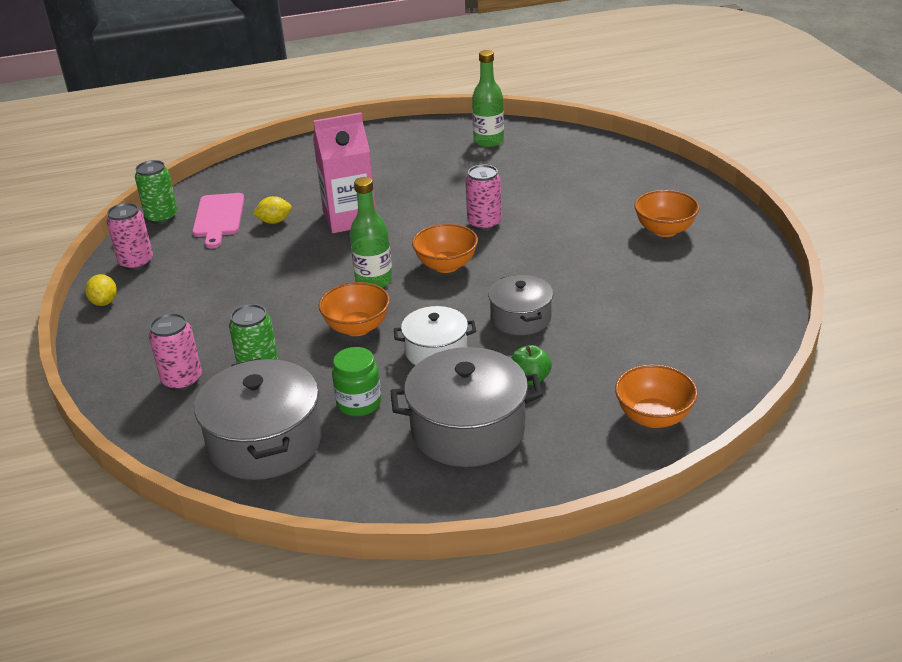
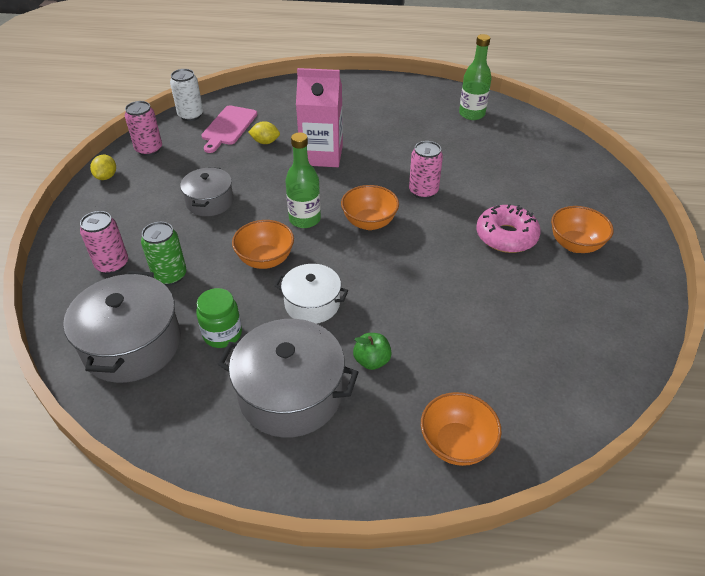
camera: 20 degrees right, 10 degrees up
(162, 217) = (190, 115): green can -> white can
(520, 318) = (399, 295): grey pot -> grey pot (210, 202)
(594, 241) = (506, 236): none -> pink donut

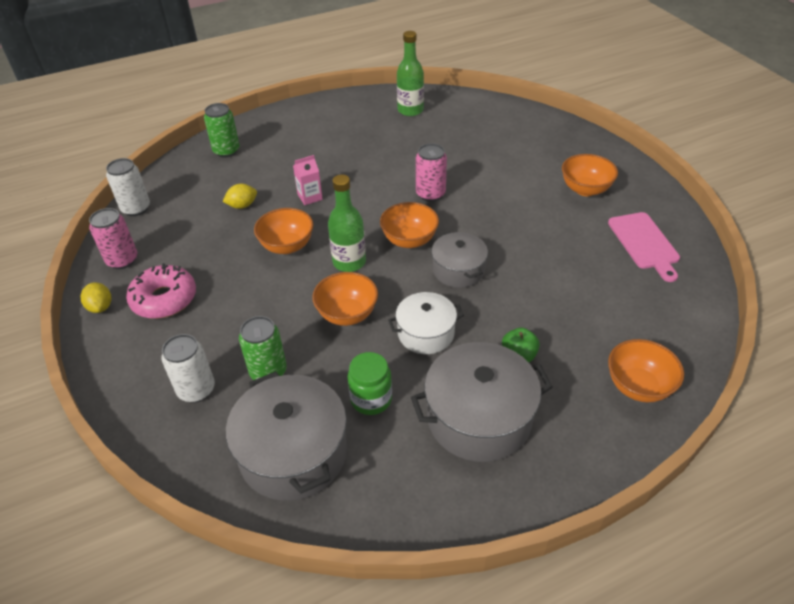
camera: 30 degrees left, 0 degrees up
(112, 264) = (196, 390): pink can -> white can
(210, 202) = (240, 285): grey pot -> grey pot (458, 270)
(228, 127) = (189, 205): pink cutting board -> pink cutting board (644, 243)
(269, 186) = (287, 246): none -> orange bowl
(292, 96) = (226, 151): none -> green can
(321, 155) = (310, 197): pink carton -> pink carton, size x0.48
(506, 236) = (529, 204): pink donut -> pink donut (164, 299)

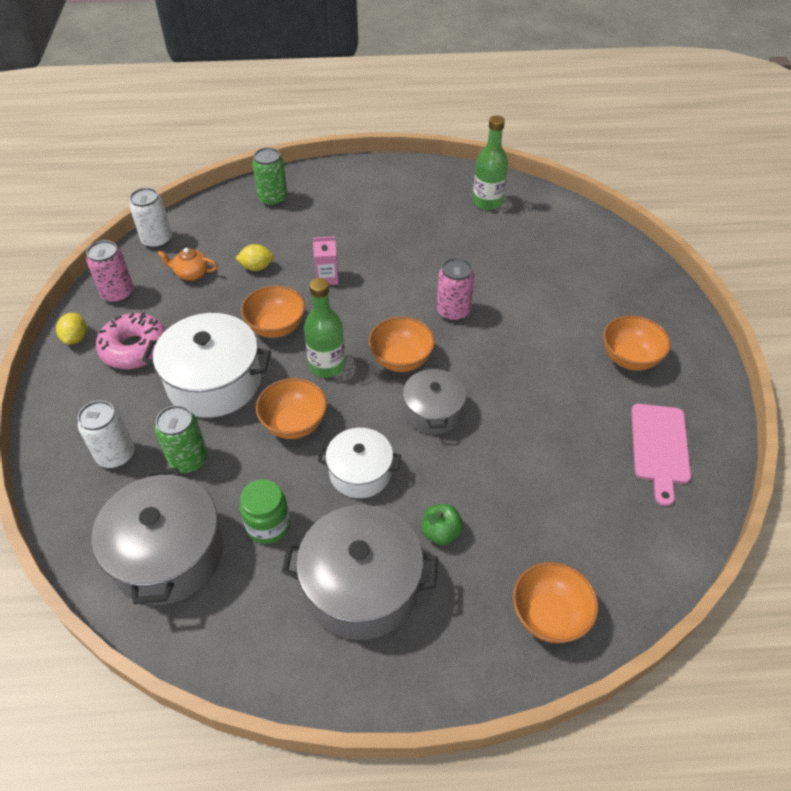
camera: 20 degrees right, 5 degrees up
(184, 226) = (191, 273): none -> orange teapot
(255, 303) = (214, 381): none -> white pot

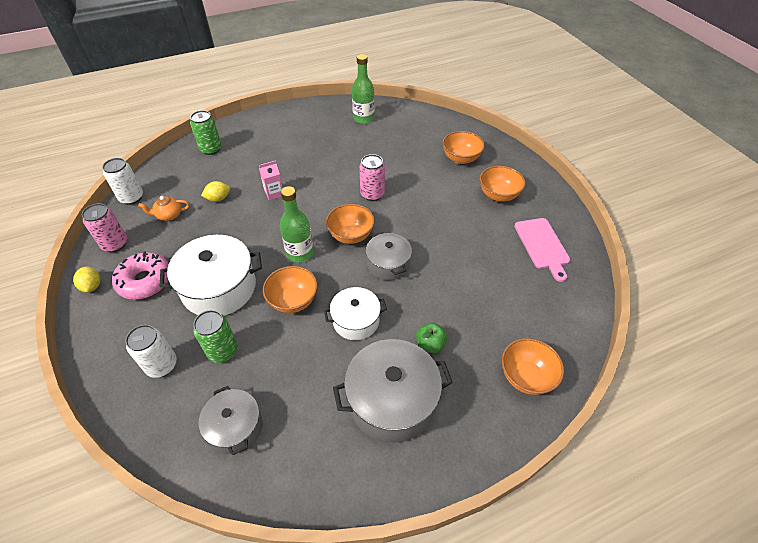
camera: 20 degrees left, 0 degrees up
(168, 554) = (235, 427): grey pot -> grey pot, size x0.61
(268, 525) = (305, 380): green jar -> none
(276, 327) = (251, 237): orange bowl -> orange bowl (461, 158)

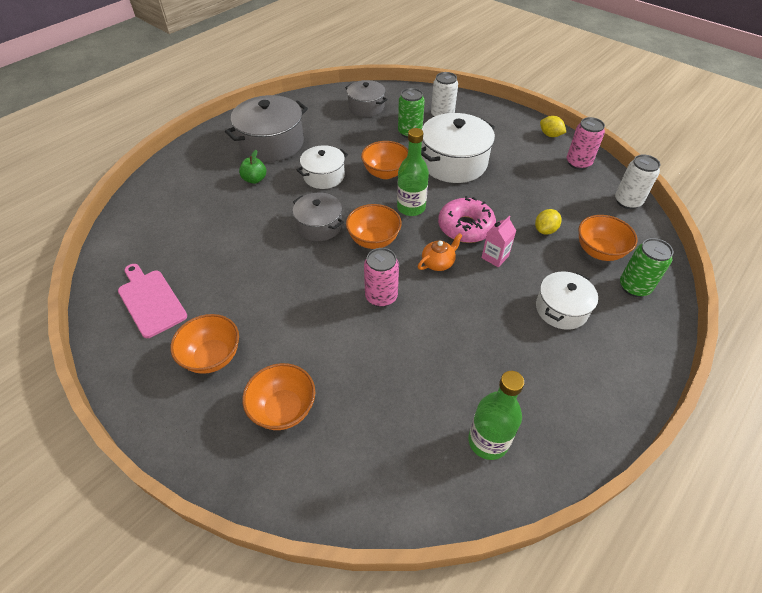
camera: 155 degrees right, 0 degrees up
(145, 281) = (516, 149): pink donut -> pink donut (465, 227)
(169, 215) = (569, 199): orange teapot -> orange teapot (438, 263)
(267, 153) = (561, 309): none -> white pot
(526, 377) = (171, 183): orange bowl -> orange bowl (599, 251)

